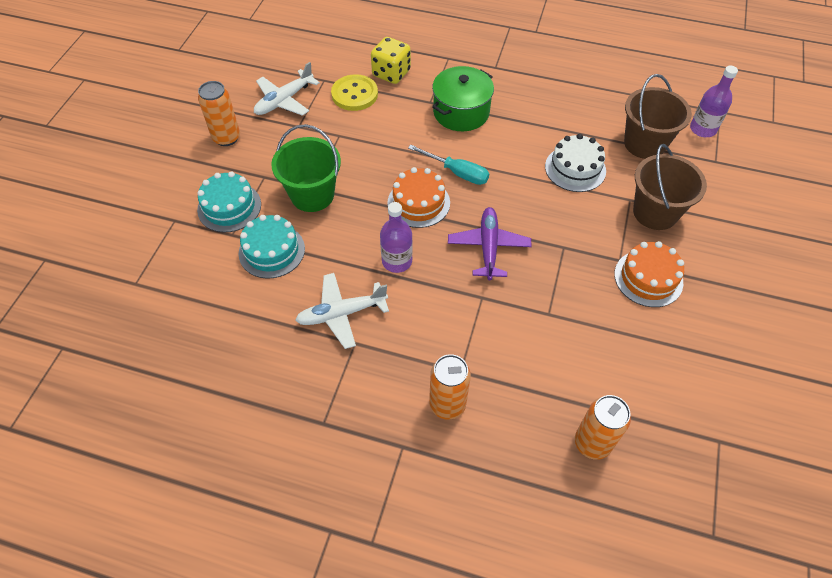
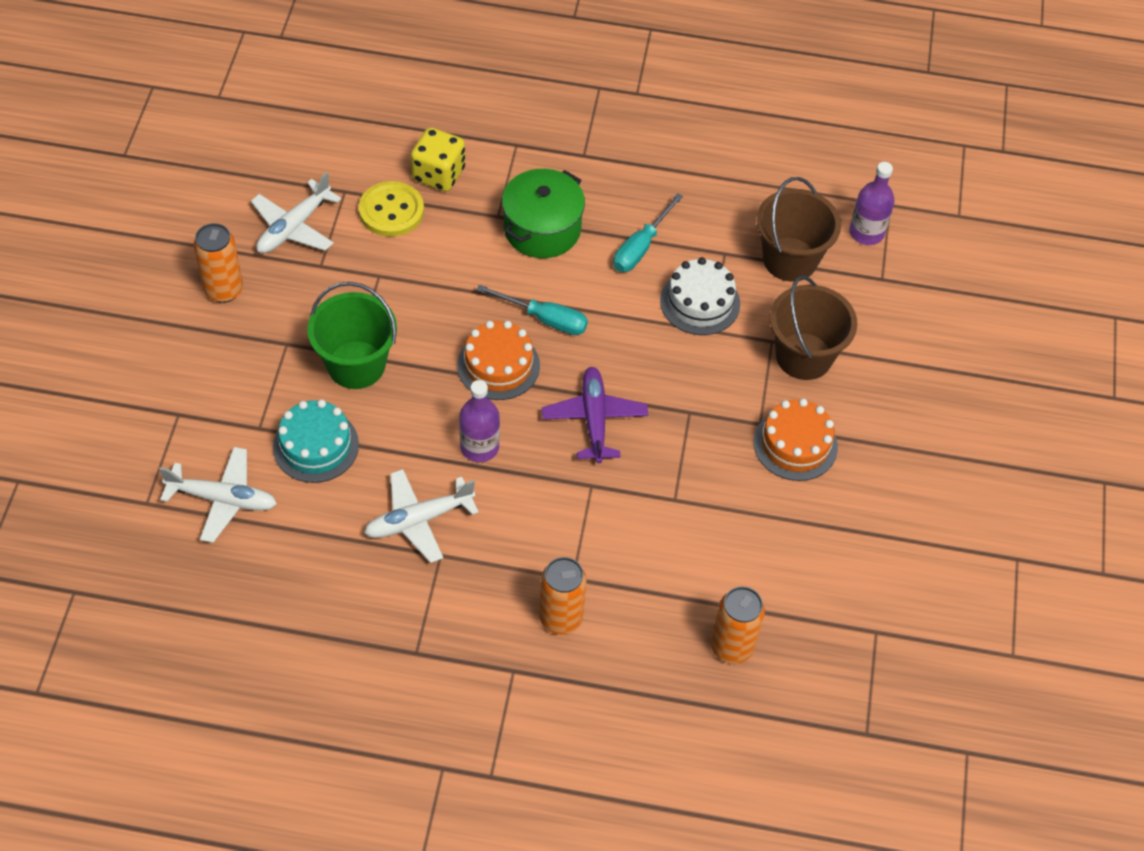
camera: 10 degrees left, 0 degrees up
(193, 285) = (223, 499): none -> white plane
(229, 207) = (248, 390): turquoise cake -> none
(532, 128) = (641, 247): none -> turquoise screwdriver

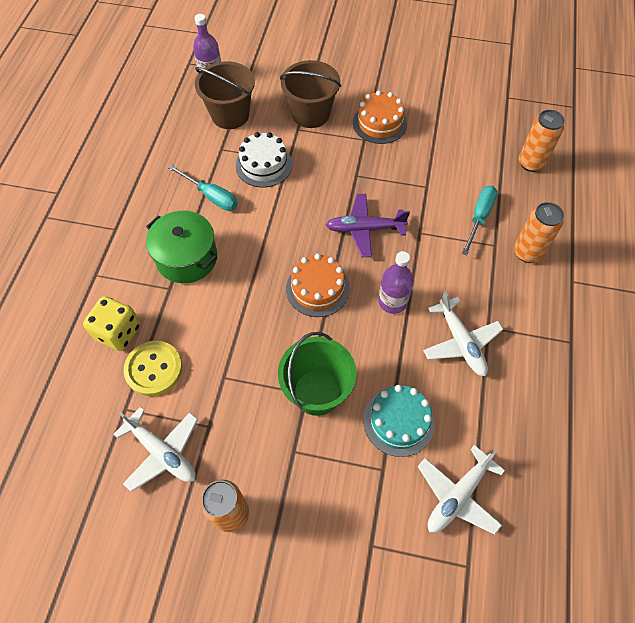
camera: 85 degrees left, 5 degrees up
(223, 499) = (457, 496): white plane -> white plane turned 150 degrees counterclockwise
(545, 319) = (275, 257): turquoise screwdriver -> turquoise screwdriver (479, 217)

